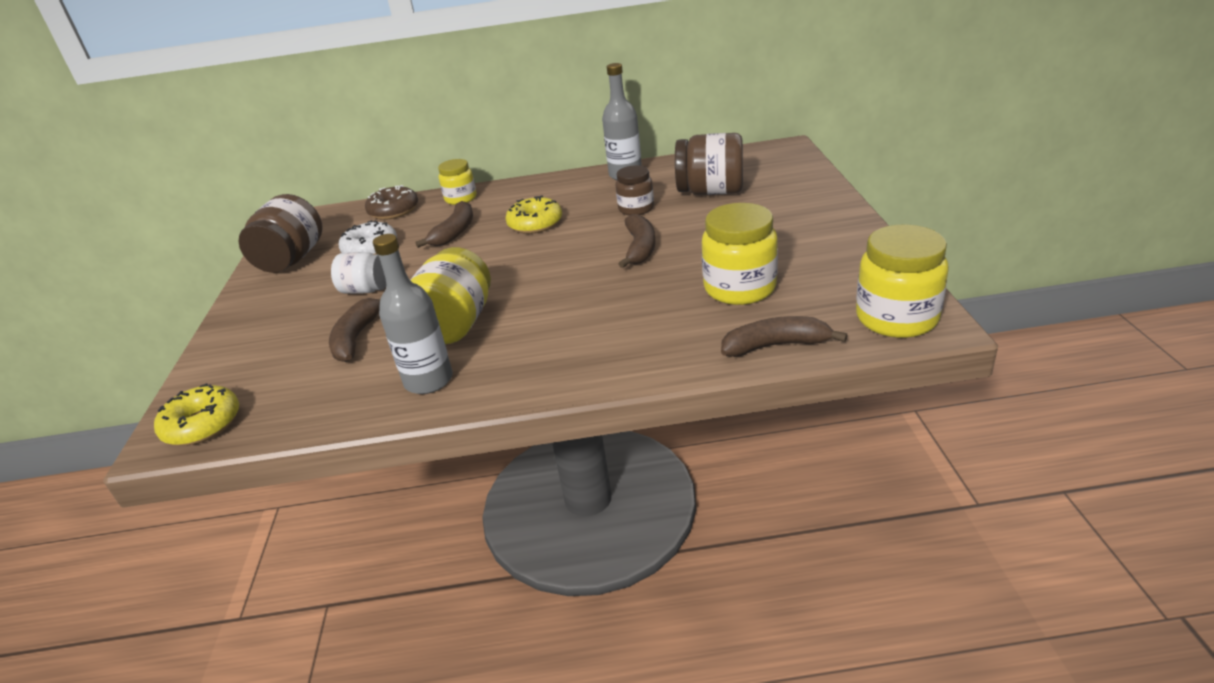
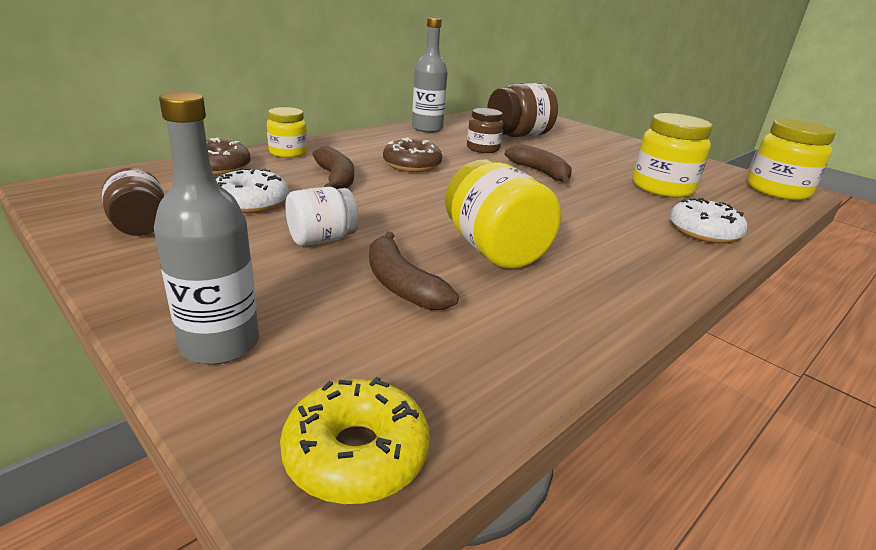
camera: 45 degrees left, 5 degrees down
(292, 259) = (140, 226): brown jar -> brown jar, size x0.62
(428, 380) = (567, 302): grey bottle -> grey bottle (220, 344)
(535, 224) = (412, 165): yellow donut -> brown donut
(671, 349) = (703, 231): none -> white donut
(775, 345) = (755, 216): brown banana -> none

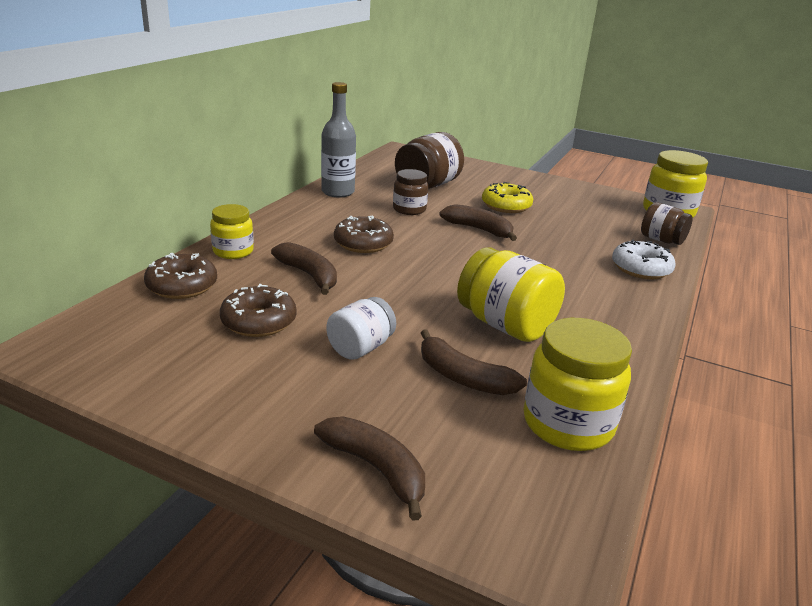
camera: 20 degrees left, 0 degrees up
(140, 226) = (184, 374): brown jar -> brown jar (661, 240)
(220, 344) = (376, 468): grey bottle -> brown banana
(251, 202) = (259, 322): white donut -> brown donut
(356, 454) = (547, 521): yellow donut -> yellow donut (506, 206)
(662, 188) = (584, 227): yellow jar -> yellow jar (567, 424)

